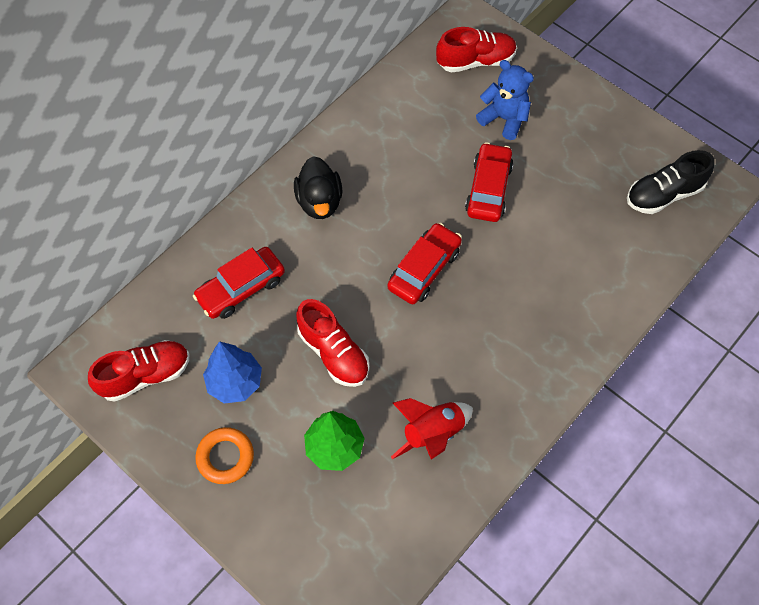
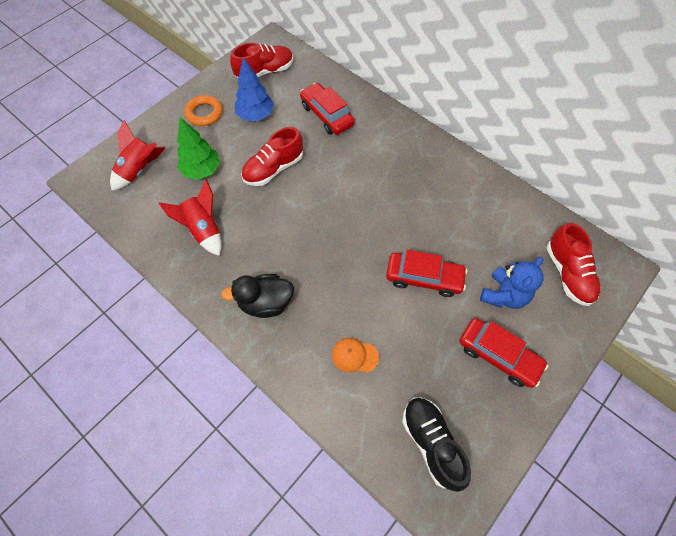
camera: 90 degrees right, 0 degrees up
(145, 375) = (265, 71): red shoe -> red shoe turned 90 degrees counterclockwise
(319, 202) = (402, 158): black duck -> black duck (266, 303)
(332, 538) = (140, 170): none -> red rocket
(424, 269) = (342, 227): red car -> red car (498, 355)
(585, 258) = (354, 356): none -> orange cap

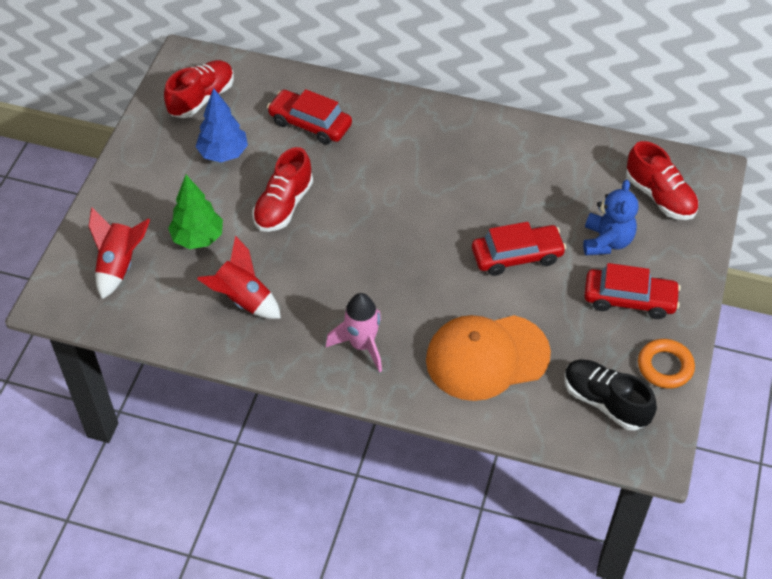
camera: 25 degrees left, 10 degrees down
(204, 113) = (157, 173): orange ring -> orange ring (665, 366)
(266, 303) = (362, 345): black duck -> pink rocket
(354, 356) = (487, 357): orange cap -> orange cap, size x2.32

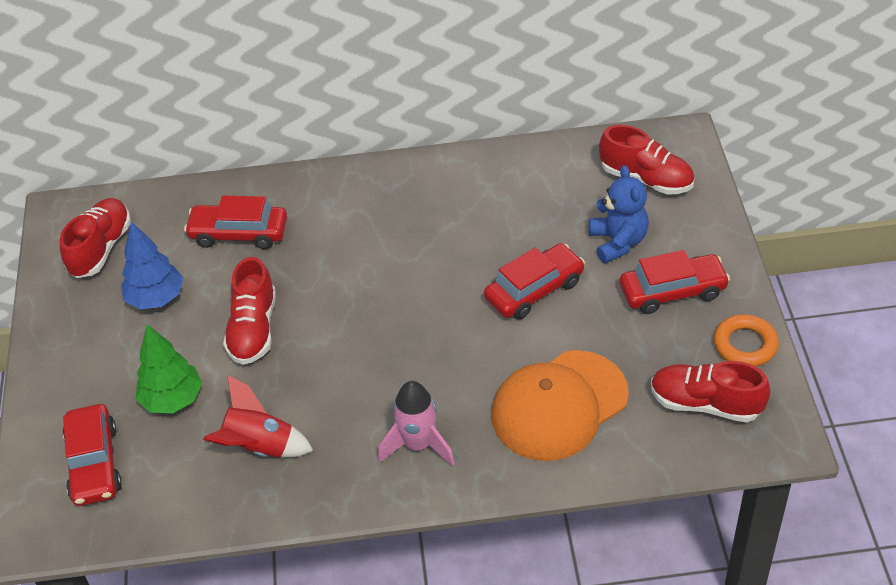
camera: 20 degrees left, 5 degrees down
(119, 265) = (94, 463): red rocket -> red car
(605, 402) = (705, 404): black shoe -> red shoe

